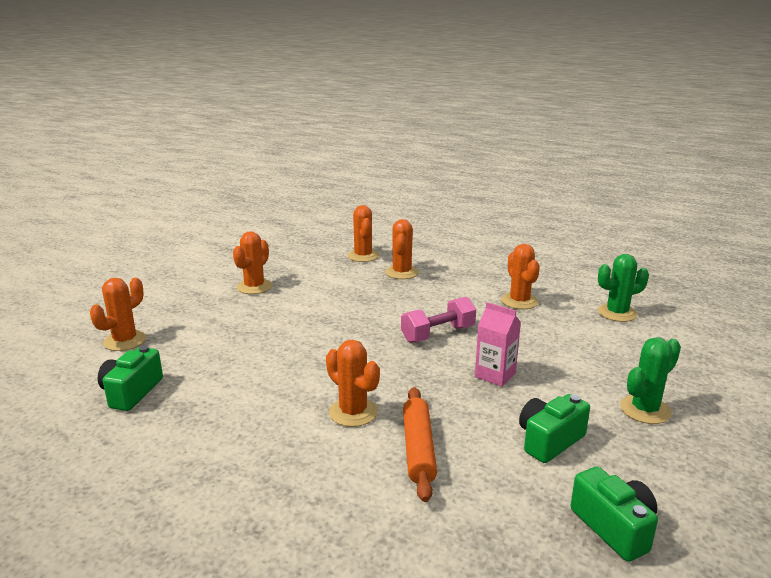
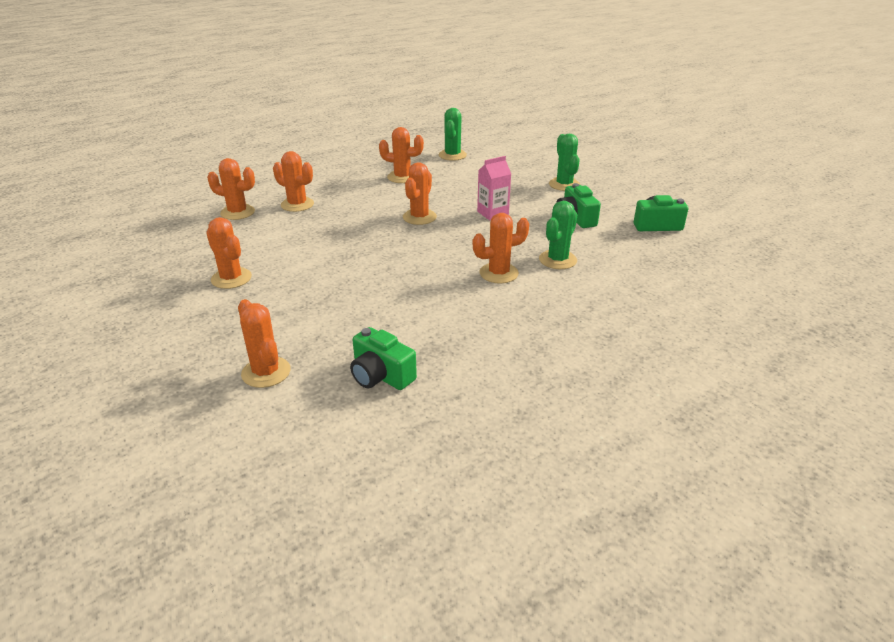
camera: 65 degrees left, 10 degrees up
(418, 449) = (557, 260): orange rolling pin -> green cactus
(438, 334) = (419, 217): pink dumbbell -> orange cactus

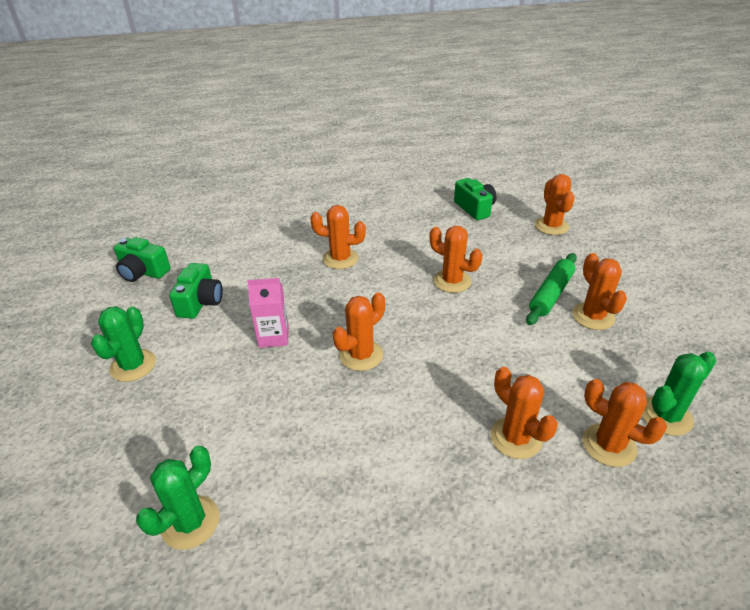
camera: 155 degrees left, 5 degrees up
(271, 288) = (551, 294): none -> green rolling pin
(402, 177) = (327, 467): orange cactus -> orange cactus (452, 281)
(557, 260) = (278, 259): green cactus -> green cactus (665, 416)

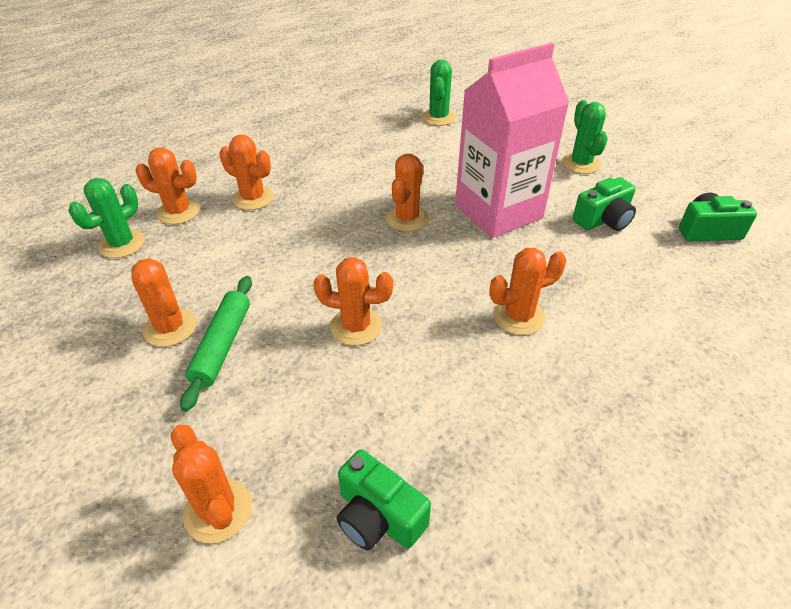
camera: 155 degrees right, 5 degrees up
(200, 302) = (603, 220): green camera -> green camera turned 105 degrees counterclockwise
(273, 336) = (498, 211): pink carton -> pink carton, size x2.19

